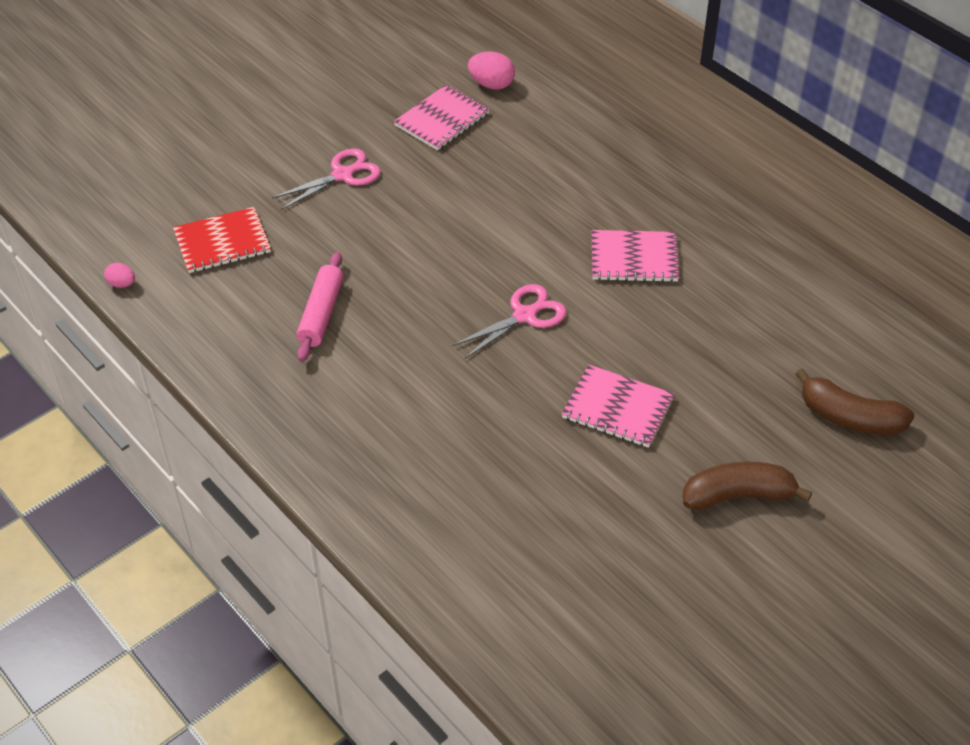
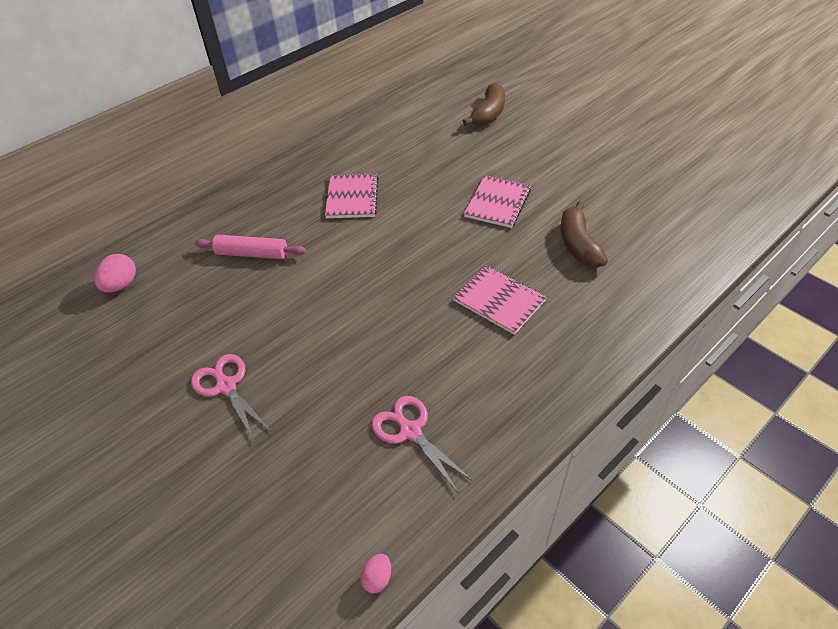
camera: 90 degrees left, 0 degrees up
(222, 242) = (315, 482): red notebook -> none
(321, 314) = (416, 381): pink rolling pin -> pink rolling pin (252, 254)
(442, 120) = (162, 316): pink notebook -> pink notebook (499, 301)
(525, 315) = (412, 251): pink scissors -> pink scissors (410, 431)
(738, 496) = (558, 154): brown banana -> brown banana (578, 245)

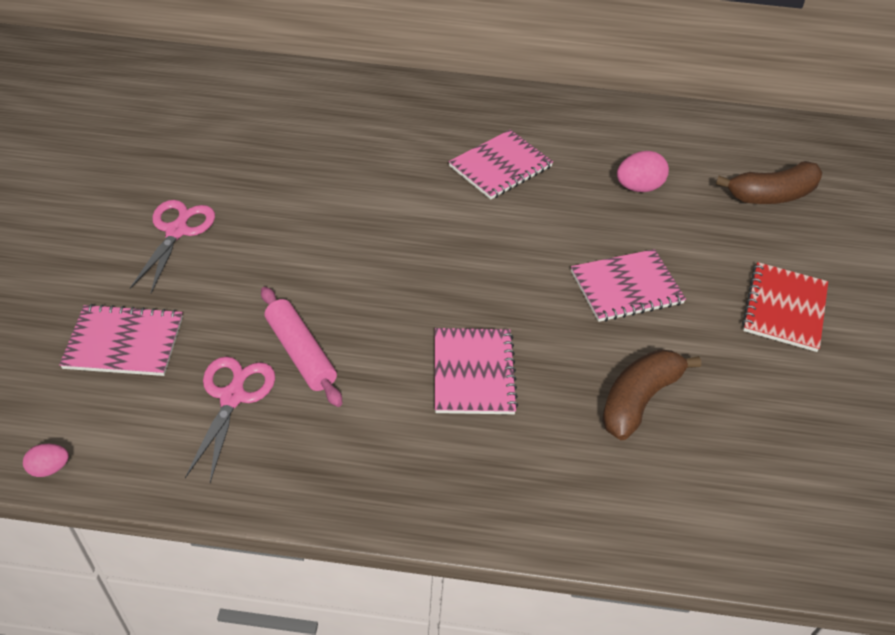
camera: 45 degrees right, 0 degrees up
(121, 285) = (229, 90): pink egg -> pink egg (638, 187)
(252, 254) = (348, 145): pink rolling pin -> pink rolling pin (301, 353)
(301, 472) = (124, 342): none -> pink notebook
(567, 157) = (784, 308): none -> red notebook

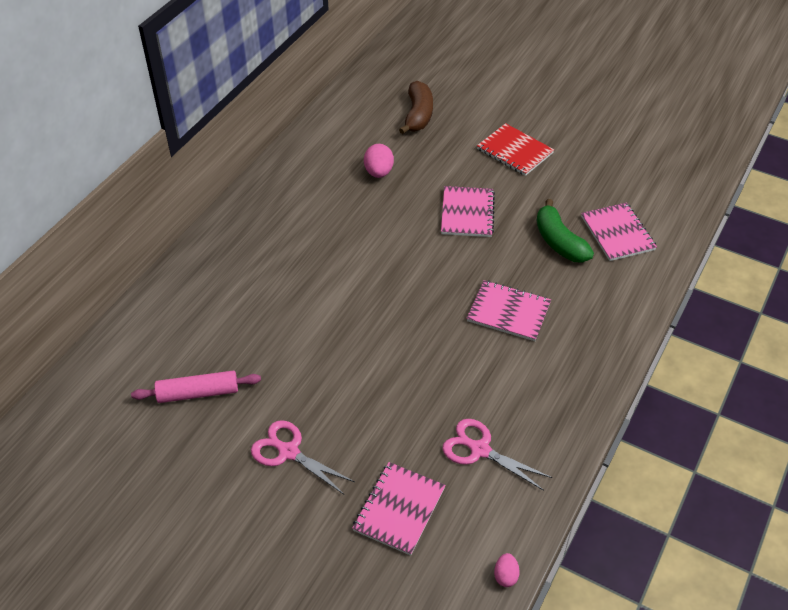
camera: 65 degrees left, 0 degrees up
(301, 353) = (454, 400): pink rolling pin -> pink rolling pin (198, 393)
(500, 166) = (319, 235): pink notebook -> pink notebook (617, 233)
(639, 400) = (559, 242): brown banana -> green banana

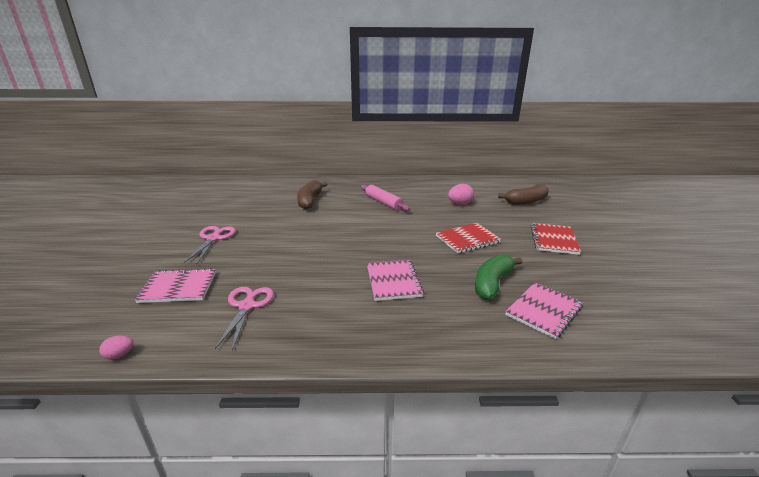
camera: 60 degrees right, 20 degrees down
(198, 393) = (244, 205): pink rolling pin -> pink rolling pin (383, 203)
(246, 312) = (310, 201): none -> brown banana
(467, 213) = (467, 239): pink notebook -> red notebook

